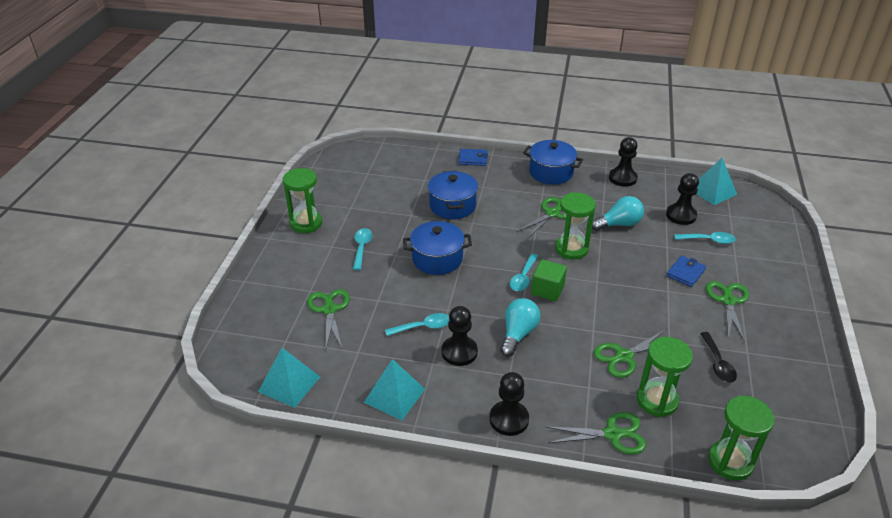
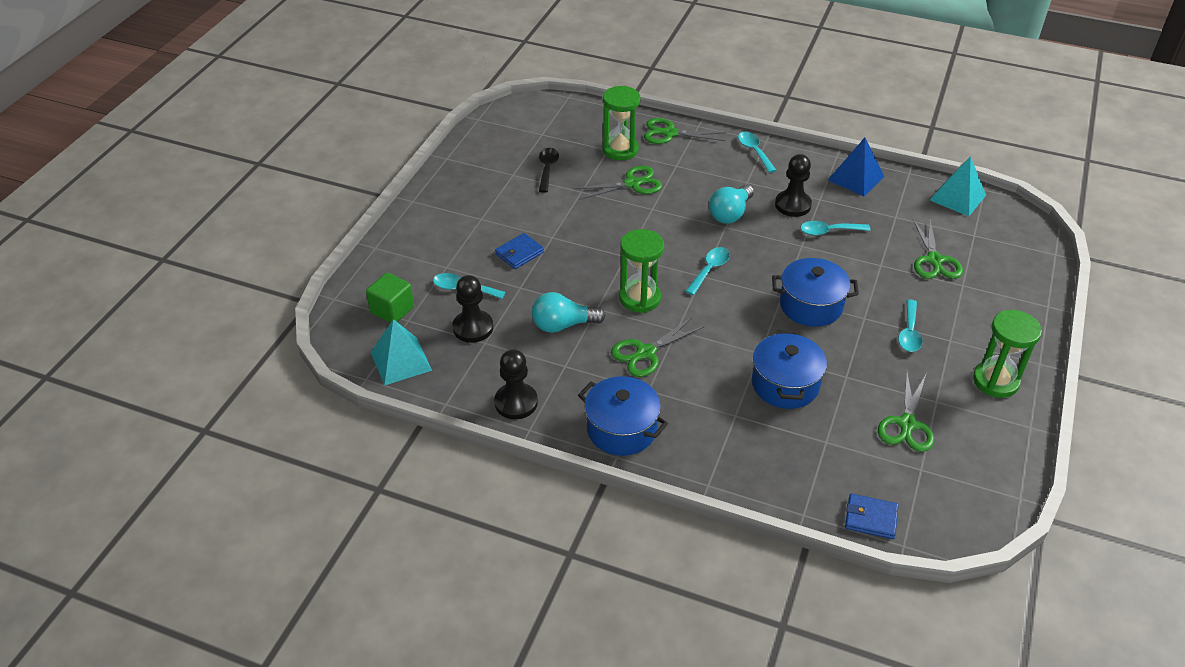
camera: 170 degrees left, 5 degrees up
(394, 395) = (855, 178): turquoise pyramid -> blue pyramid
(473, 159) = (742, 477): blue wallet -> blue wallet (870, 518)
(509, 419) = (754, 151): black pawn -> turquoise spoon
(547, 290) = (686, 253): green cube -> green cube (392, 310)
(728, 301) = (495, 219): green scissors -> green scissors (907, 424)
(730, 462) = (585, 109): green hourglass -> none

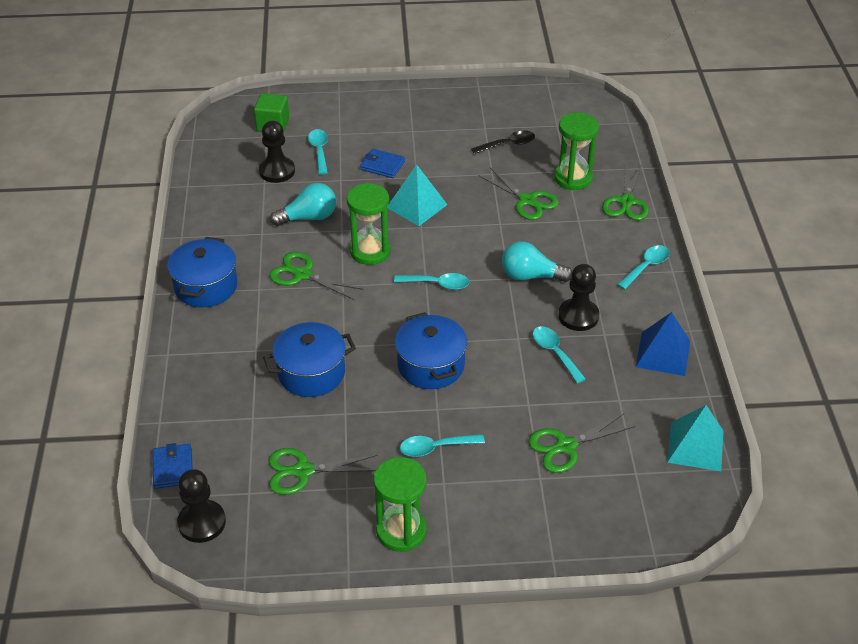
camera: 65 degrees right, 0 degrees up
(401, 361) = (220, 149): turquoise pyramid -> turquoise pyramid (417, 206)
(516, 402) = (206, 220): black pawn -> black pawn (202, 522)
(563, 325) = (309, 217): turquoise light bulb -> turquoise light bulb turned 105 degrees clockwise
(670, 133) = (626, 202): green scissors -> green scissors turned 150 degrees counterclockwise

